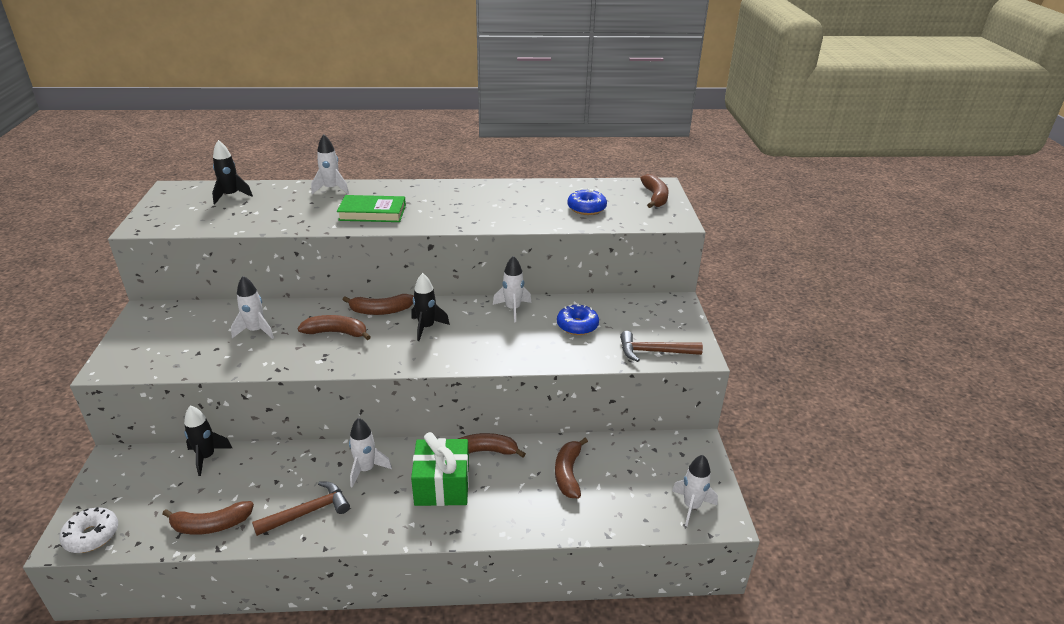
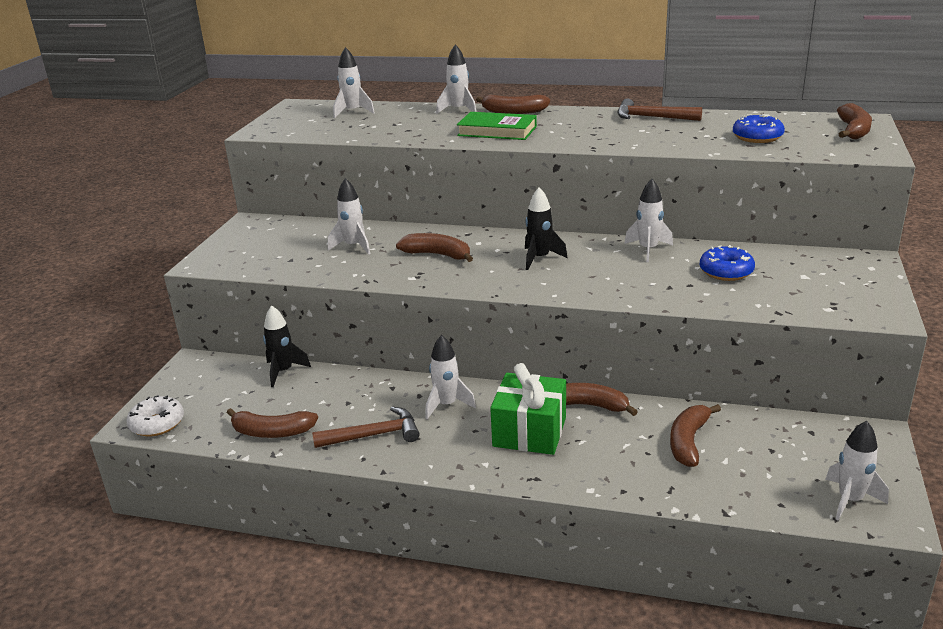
camera: 20 degrees right, 5 degrees down
(231, 196) = (353, 112): black rocket -> white rocket
(381, 311) = (492, 239): brown banana -> brown banana (513, 112)
(654, 352) = (823, 306): brown hammer -> brown hammer (651, 117)

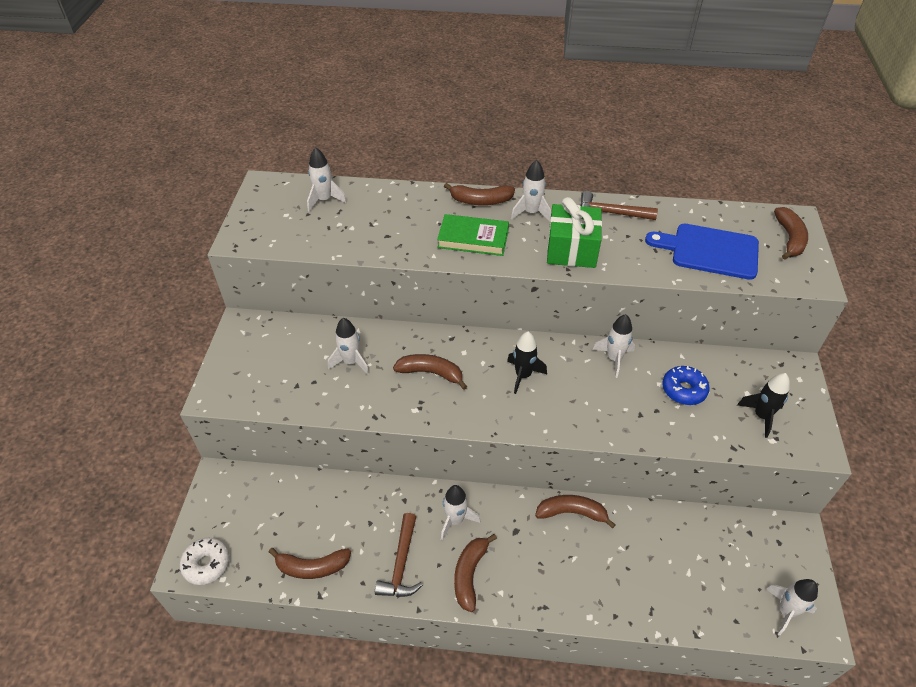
camera: 10 degrees left, 20 degrees up
(283, 372) = (304, 485): black rocket -> black rocket (761, 416)
(374, 435) = (401, 564): brown hammer -> brown hammer turned 120 degrees clockwise
(459, 110) = (428, 197): white rocket -> white rocket (531, 213)
(529, 432) = (530, 550): green gift -> green gift (571, 249)
(688, 441) = (658, 552): brown banana -> brown banana (469, 574)
(757, 137) = (709, 251): blue donut -> blue cutting board

